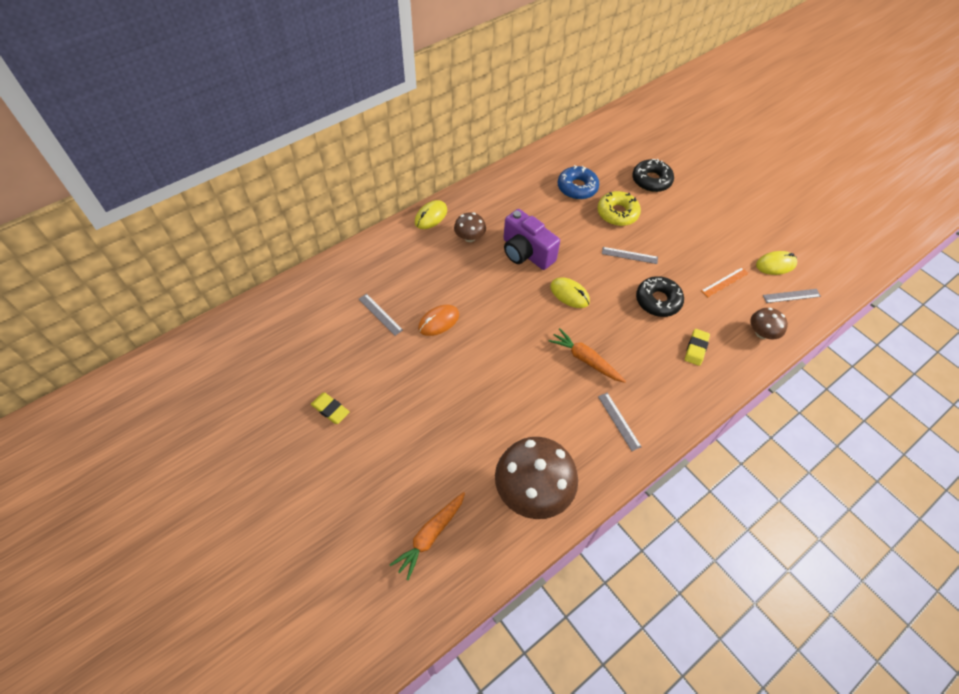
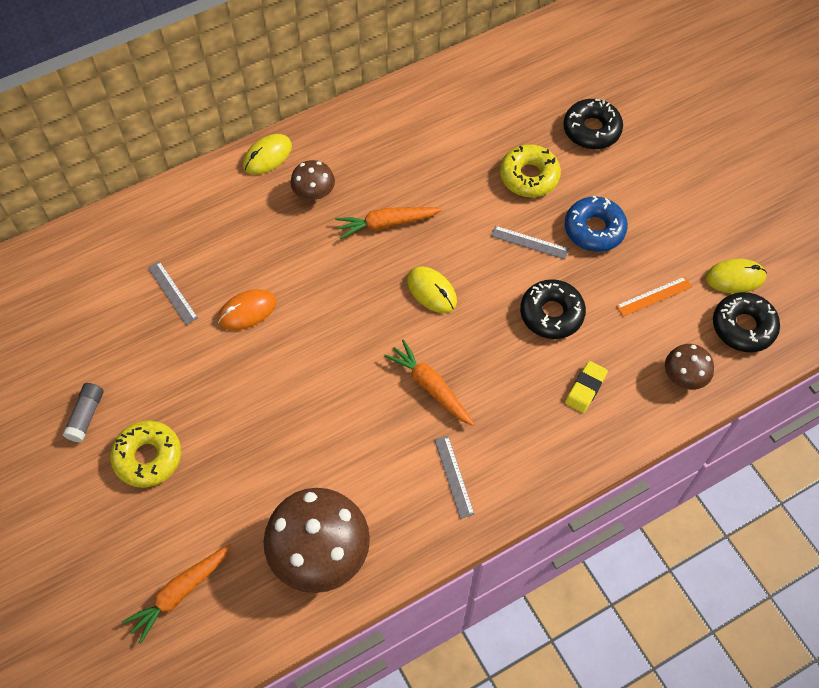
camera: 10 degrees right, 5 degrees up
(330, 409) = (86, 416): yellow eraser -> grey glue stick
(384, 435) = (148, 457): none -> yellow donut
(526, 253) = (386, 224): purple camera -> orange carrot
(577, 188) = (481, 131): blue donut -> blue donut (594, 229)
(791, 296) = (743, 327): grey ruler -> black donut

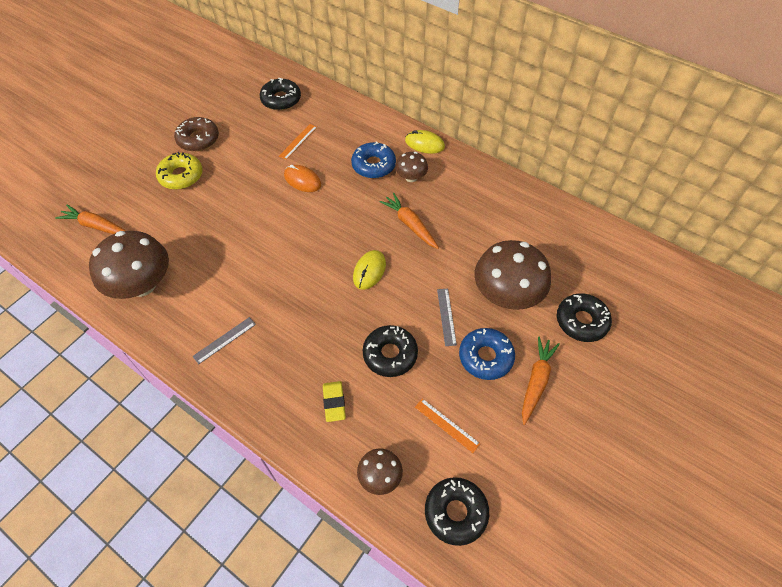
camera: 65 degrees right, 5 degrees down
(74, 286) = (281, 99): none -> black donut
(86, 416) = (198, 139): grey glue stick -> brown donut
(172, 292) = (298, 141): grey ruler -> orange ruler
(270, 223) = (373, 165): none -> blue donut
(430, 387) = (290, 299): orange carrot -> orange carrot (536, 381)
(529, 176) = (506, 294): yellow donut -> brown mushroom
(585, 388) = (334, 402): yellow eraser -> yellow eraser turned 75 degrees clockwise
(735, 278) = (503, 488): yellow mouse -> none

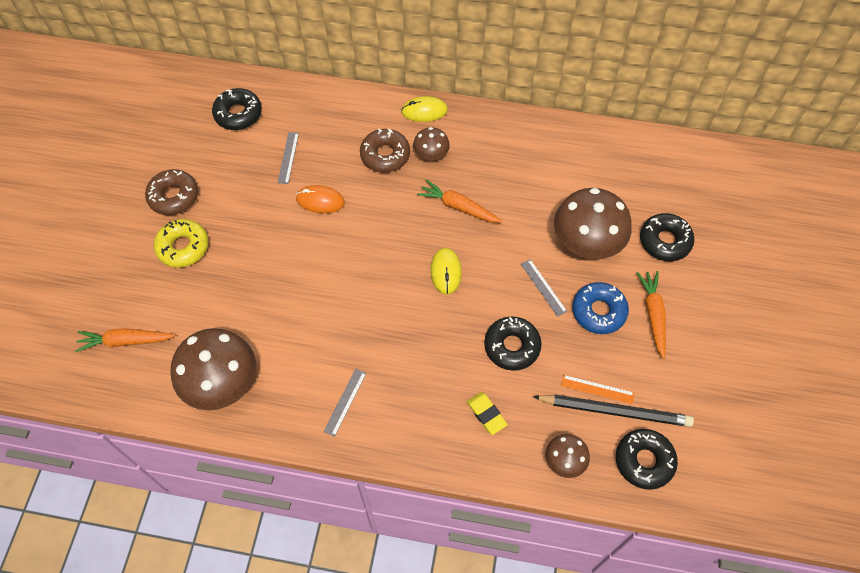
camera: 25 degrees left, 5 degrees up
(298, 141) = (288, 157): orange ruler -> grey ruler
(373, 165) = (385, 155): blue donut -> brown donut
(452, 452) = (615, 411): none -> black pencil

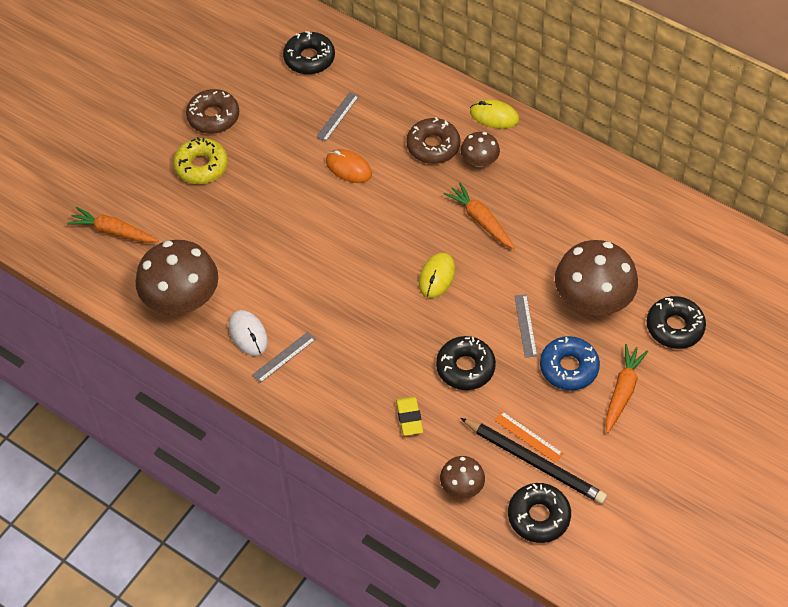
camera: 25 degrees right, 5 degrees down
(301, 393) = (248, 334): none -> white mouse

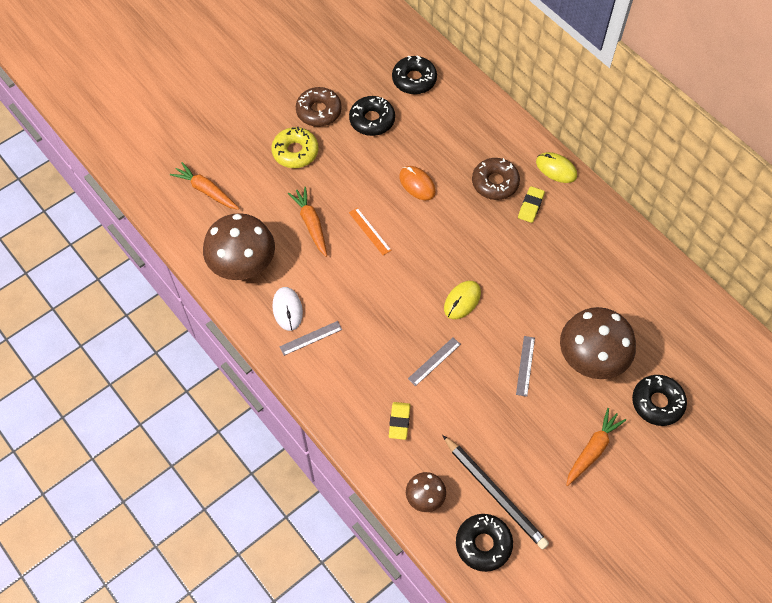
camera: 15 degrees right, 5 degrees up
(337, 116) = (422, 136): grey ruler -> grey ruler (434, 361)
(465, 367) = (461, 389): black donut -> black donut (372, 120)
(479, 161) = (530, 206): brown mushroom -> yellow eraser
(480, 220) = (515, 260): orange carrot -> orange carrot (311, 224)
(528, 437) = (496, 468): orange ruler -> orange ruler (369, 231)
(568, 367) = (551, 414): blue donut -> none

